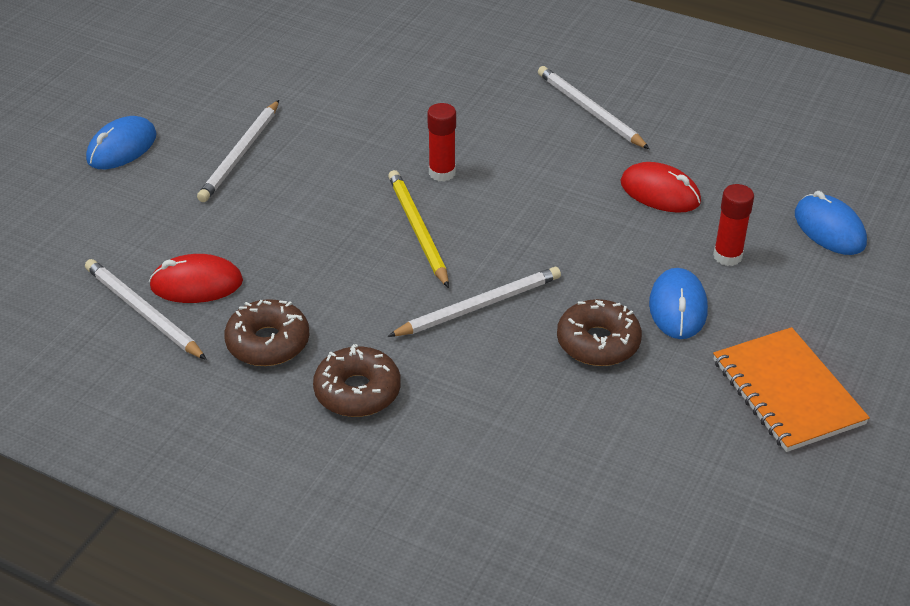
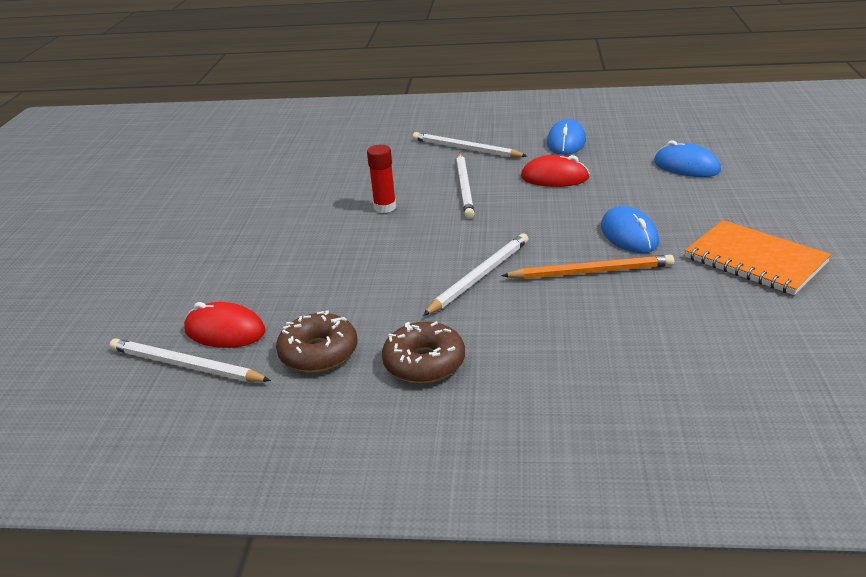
camera: 20 degrees left, 10 degrees down
(122, 148) = (100, 260): blue mouse -> blue mouse (566, 142)
(196, 284) = (225, 331): red mouse -> red mouse turned 45 degrees clockwise
(240, 154) = (210, 238): white pencil -> white pencil (465, 187)
(417, 230) = (392, 244): yellow pencil -> none
(598, 342) = (591, 272): brown donut -> orange pencil
(727, 256) = (634, 198): red glue stick -> none

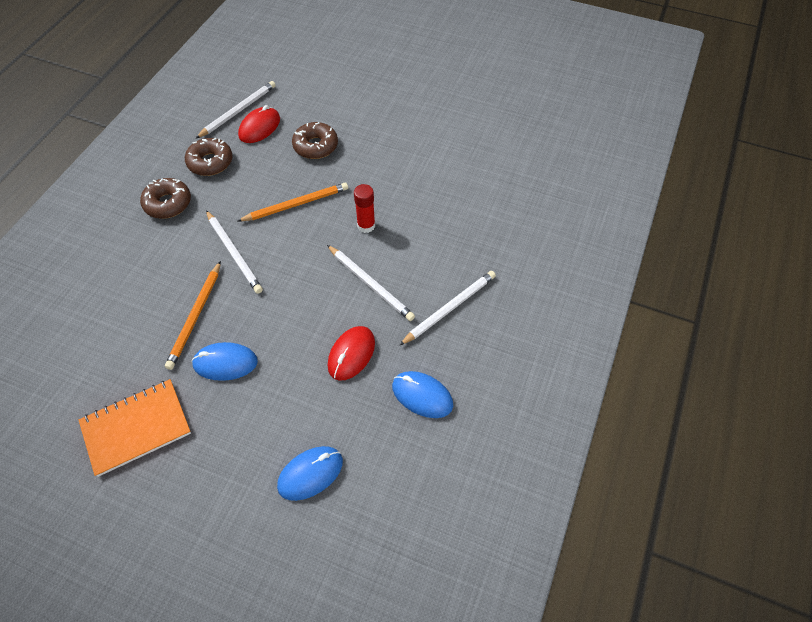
camera: 105 degrees right, 25 degrees up
(257, 273) = (315, 146): none -> brown donut
(373, 257) = (296, 204): none -> orange pencil
(465, 187) = (370, 284): white pencil -> white pencil turned 150 degrees counterclockwise

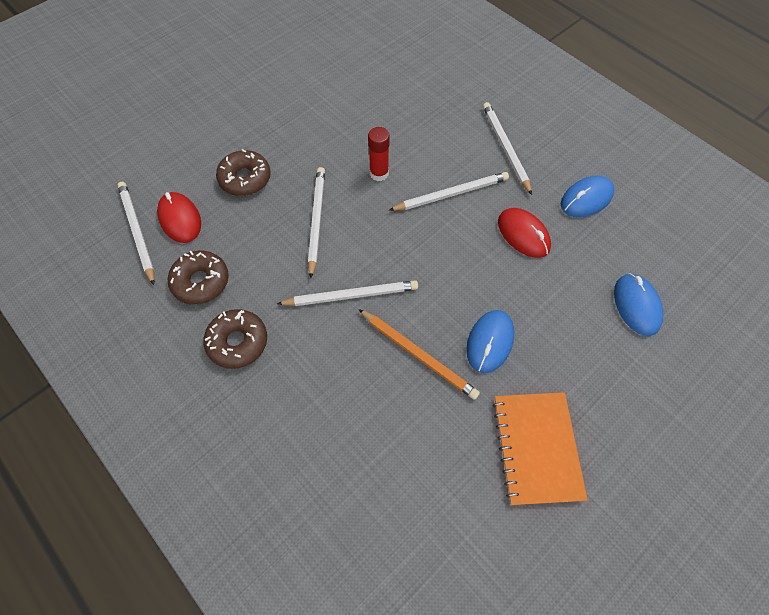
camera: 65 degrees left, 5 degrees up
(296, 204) = (316, 220): orange pencil -> white pencil

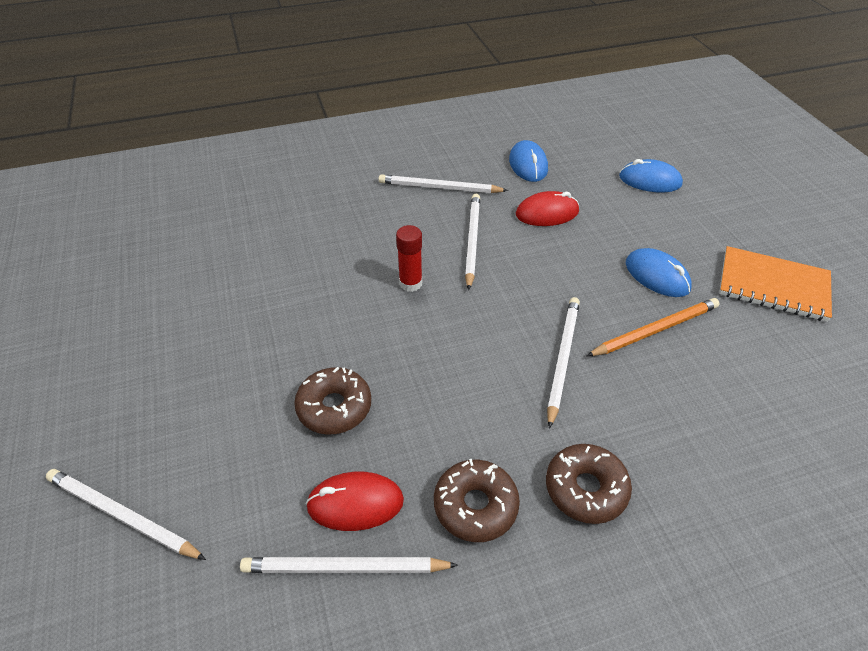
camera: 65 degrees left, 15 degrees down
(316, 220) = (444, 357): white pencil -> white pencil (122, 516)

